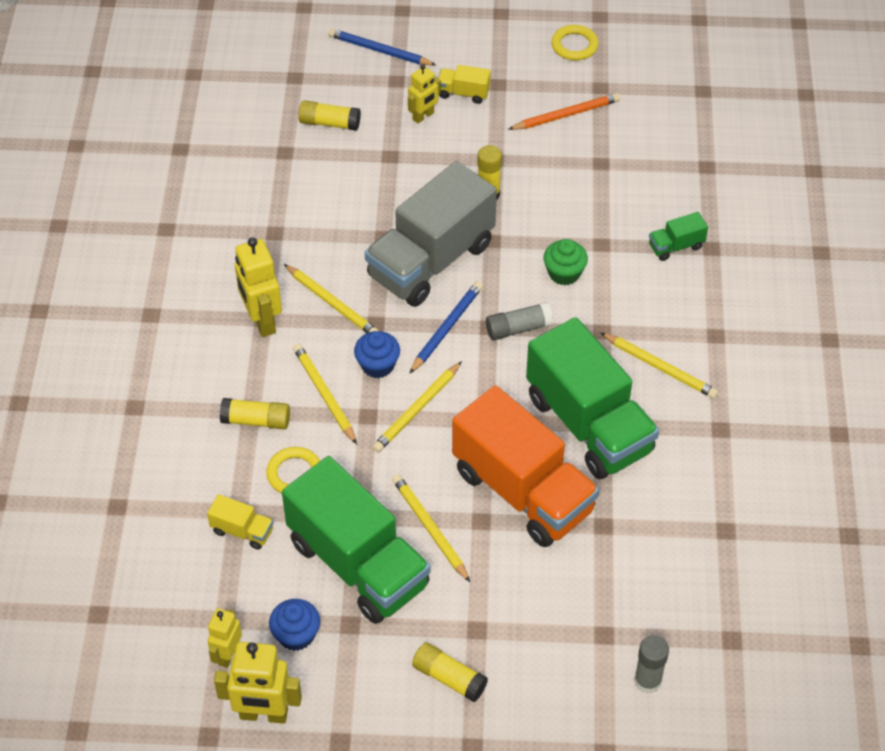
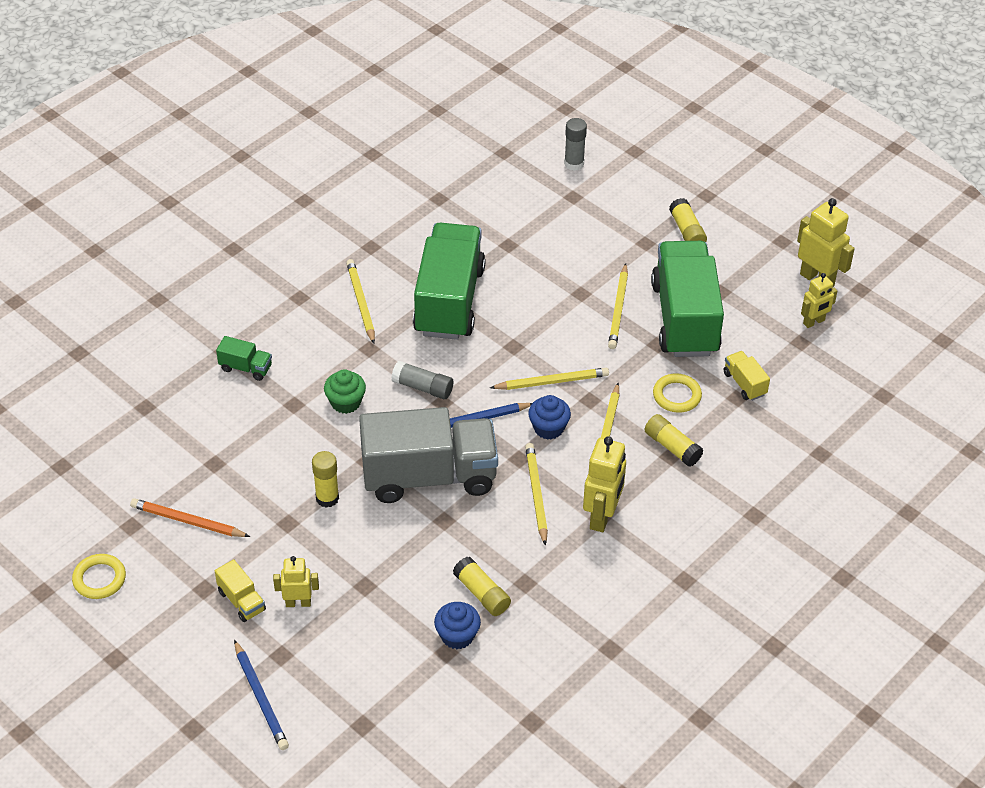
camera: 140 degrees left, 5 degrees down
(296, 635) = (760, 306): blue cupcake -> blue cupcake (457, 636)
(329, 123) = (381, 653): yellow glue stick -> yellow glue stick (482, 593)
(523, 491) = (536, 292): orange truck -> none

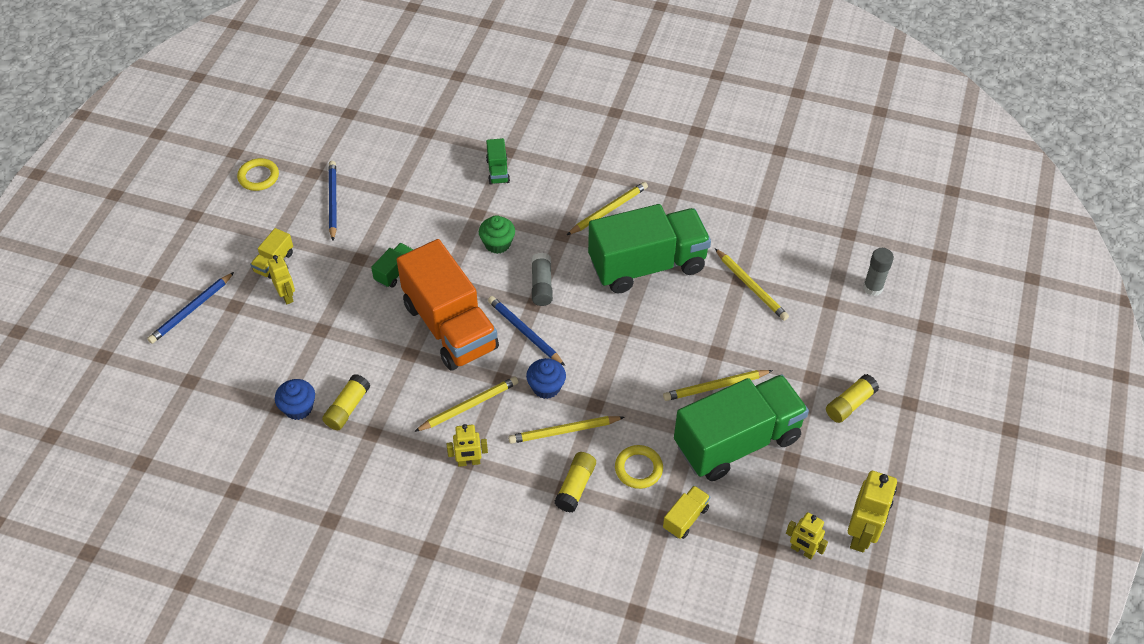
camera: 65 degrees right, 5 degrees up
(188, 521) = (333, 201): orange pencil -> blue pencil
(327, 498) = (395, 272): yellow glue stick -> green truck
(429, 476) = (450, 326): grey truck -> orange truck
(551, 382) = (599, 370): yellow pencil -> yellow pencil (751, 286)
(602, 516) = (469, 462): yellow robot -> yellow robot, size x0.61

